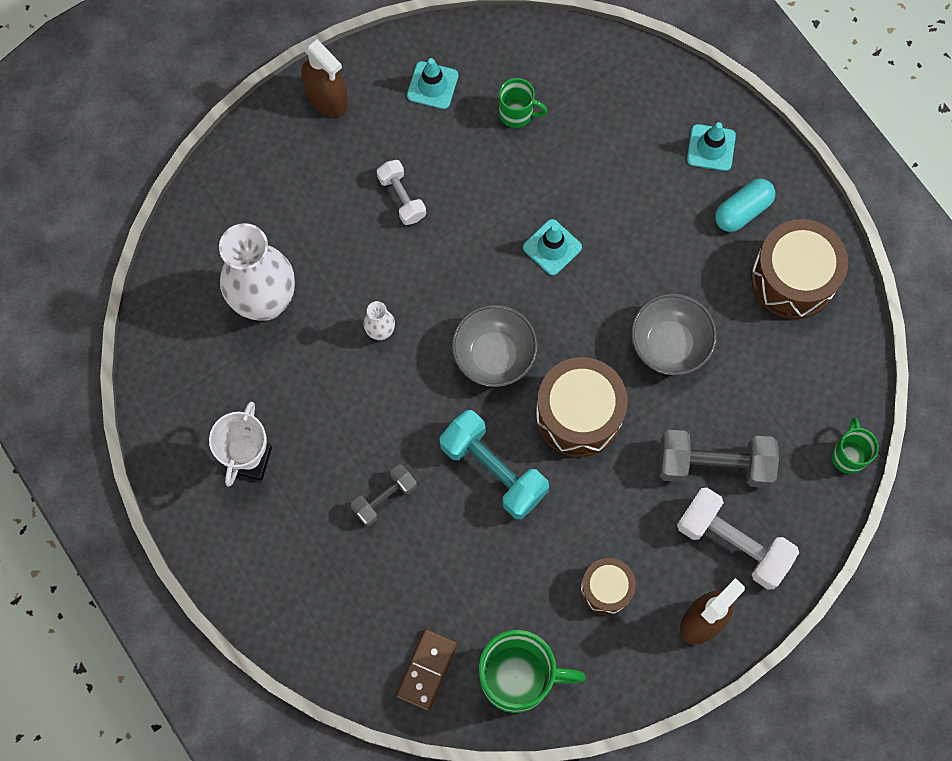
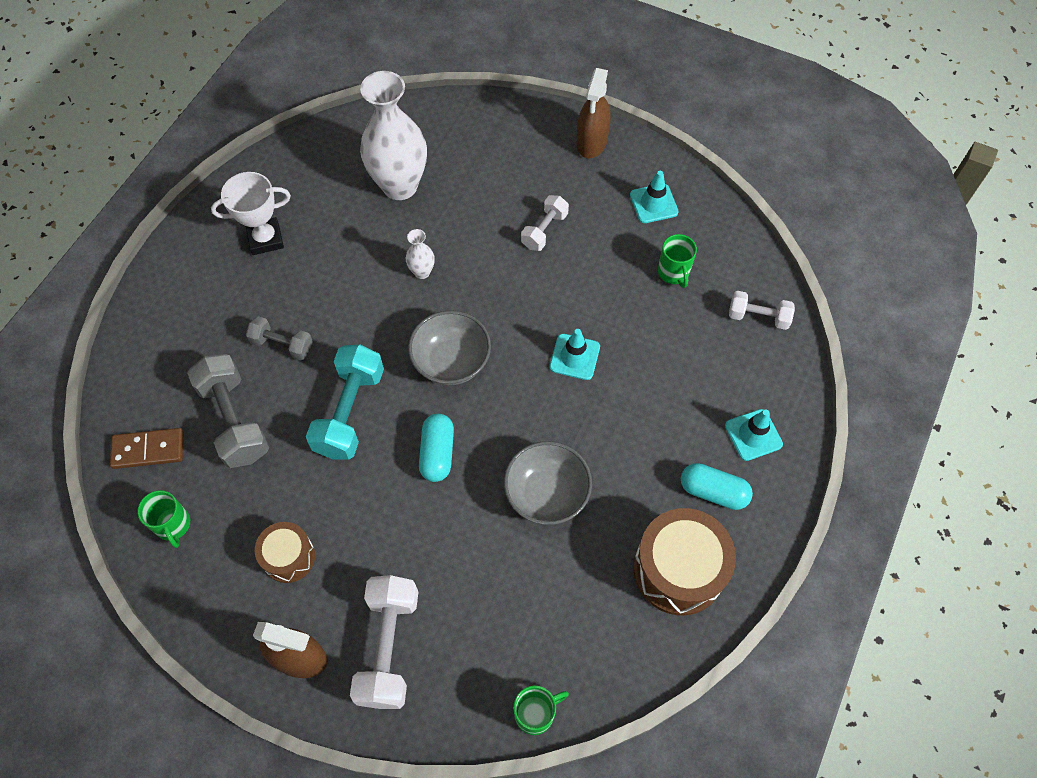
camera: 60 degrees right, 10 degrees down
(518, 677) = (173, 525): green mug -> green mug, size x0.53
(579, 414) = (437, 453): brown drum -> turquoise capsule
(604, 73) = (758, 317): none -> white dumbbell
(714, 464) = (455, 591): grey dumbbell -> grey dumbbell (234, 420)

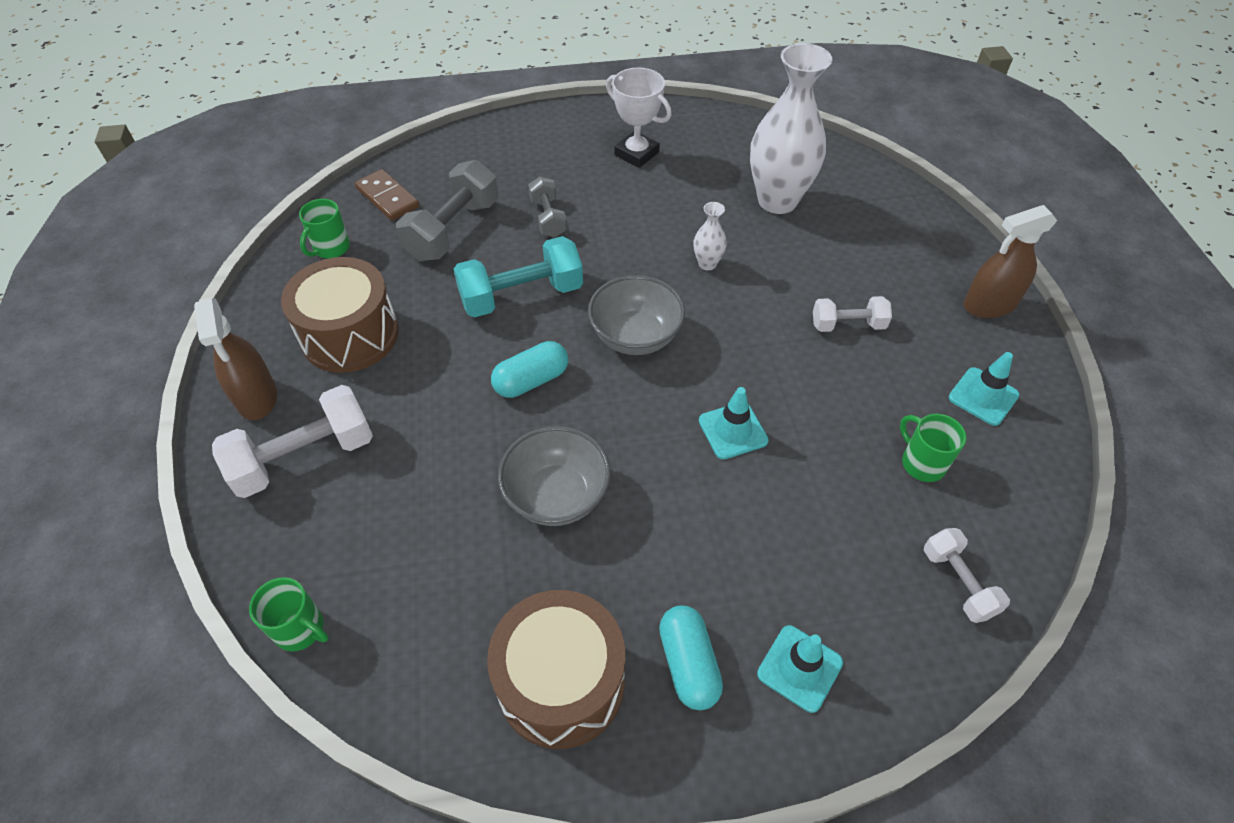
camera: 55 degrees right, 10 degrees down
(288, 557) = (350, 335): brown drum -> brown drum, size x1.73
(673, 273) = (922, 463): green mug -> green mug turned 105 degrees clockwise

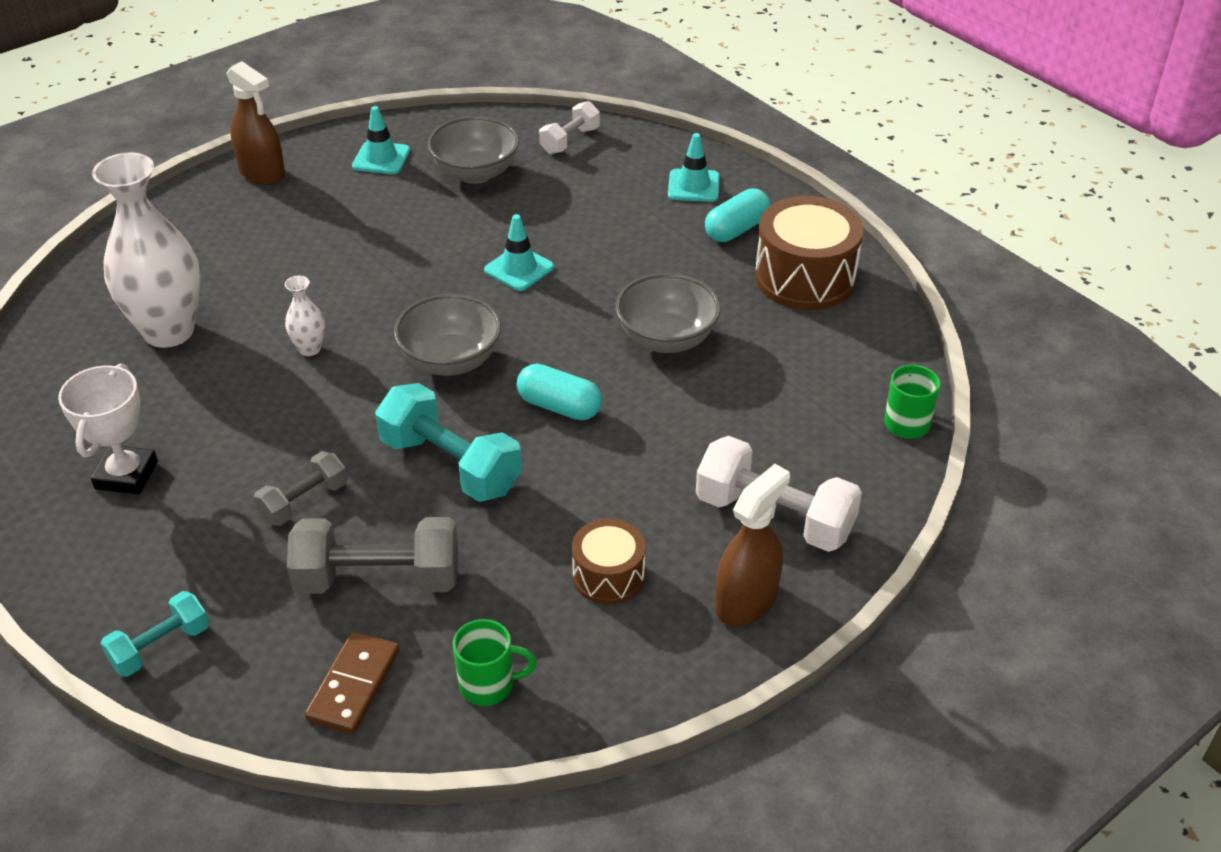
camera: 120 degrees left, 10 degrees down
(350, 335) = (608, 576): brown drum -> brown drum, size x0.58
(486, 139) = (160, 647): none -> turquoise dumbbell
(847, 325) = (342, 240): white dumbbell -> none
(922, 463) = (475, 173): green mug -> grey bowl

